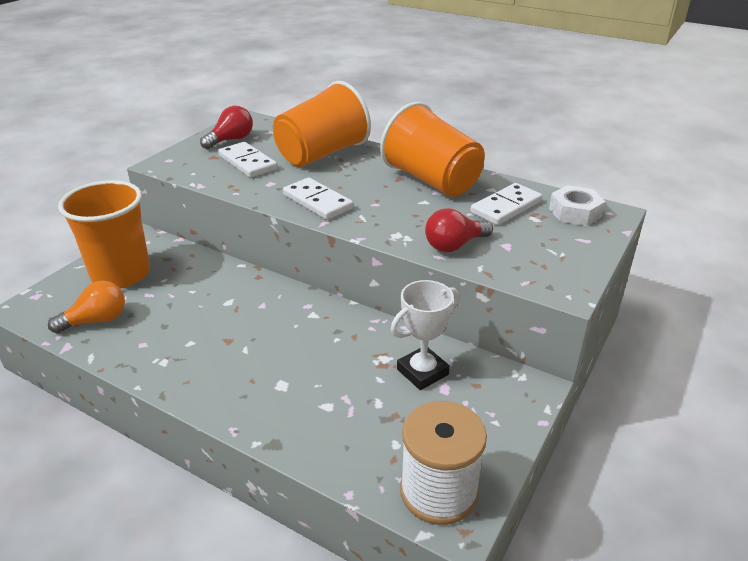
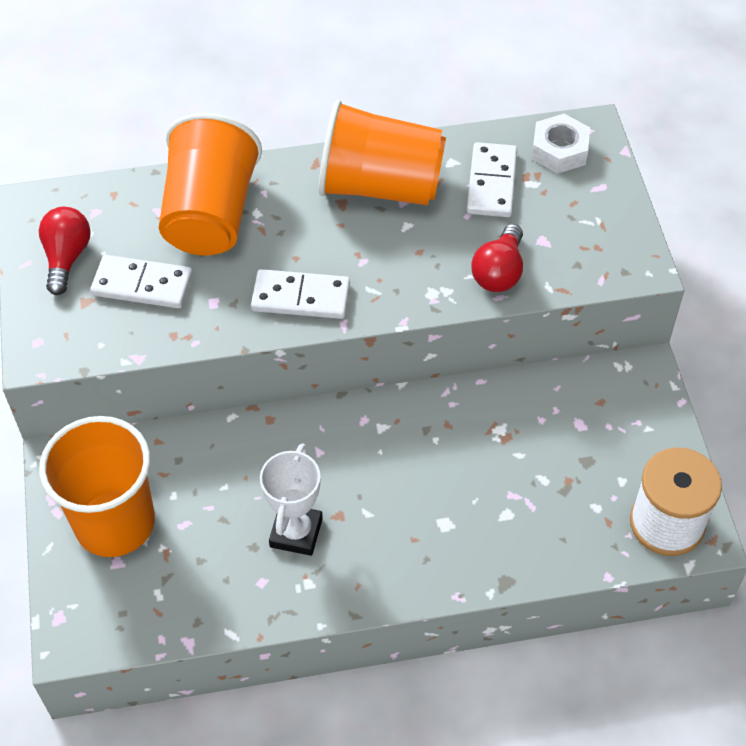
camera: 40 degrees left, 20 degrees up
(96, 320) = (175, 593): orange light bulb -> none
(422, 372) = (546, 420): white trophy -> white trophy (296, 532)

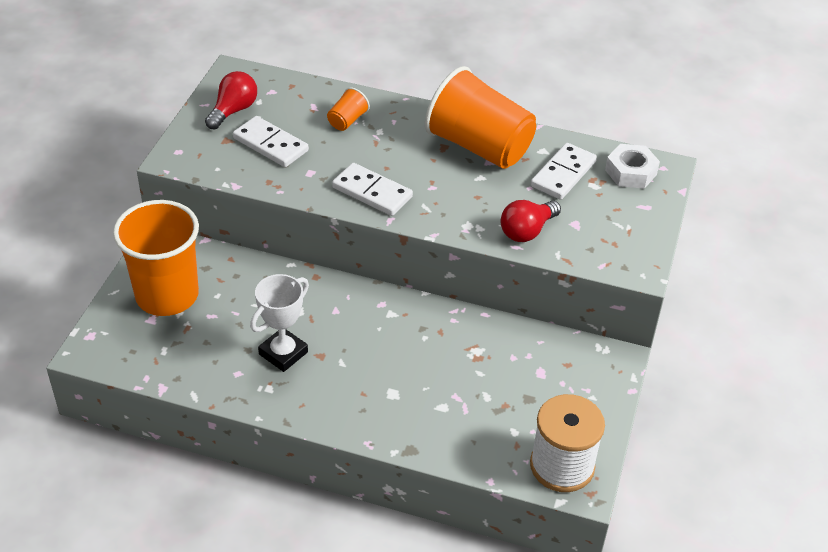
camera: 25 degrees right, 10 degrees down
(211, 214) = (347, 121): orange cup -> orange cup, size x0.41

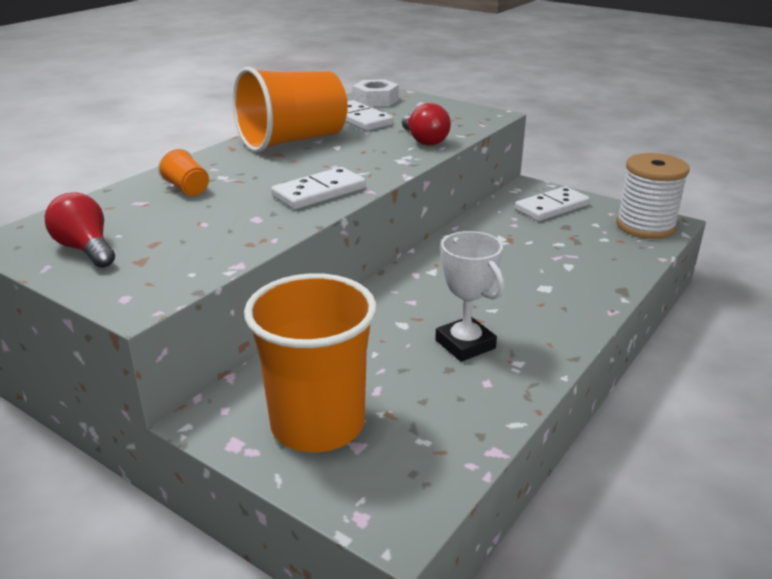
camera: 70 degrees left, 15 degrees down
(270, 144) = (181, 234): white domino -> white domino (552, 207)

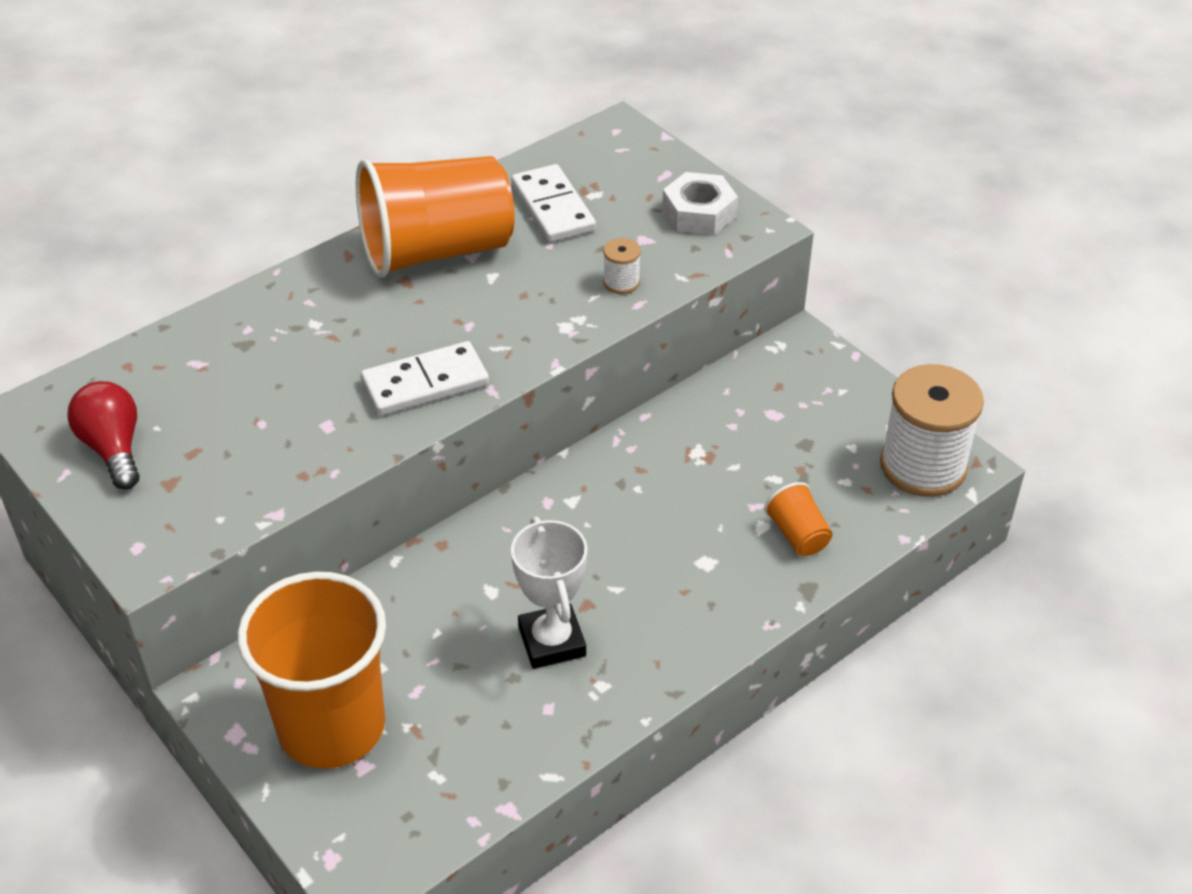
camera: 15 degrees right, 15 degrees up
(187, 189) = (262, 344): orange cup -> orange cup (798, 535)
(375, 100) = (600, 157): white nut -> white nut (699, 213)
(424, 140) = (621, 282): red light bulb -> white spool
(552, 207) = (808, 397): white domino -> none

